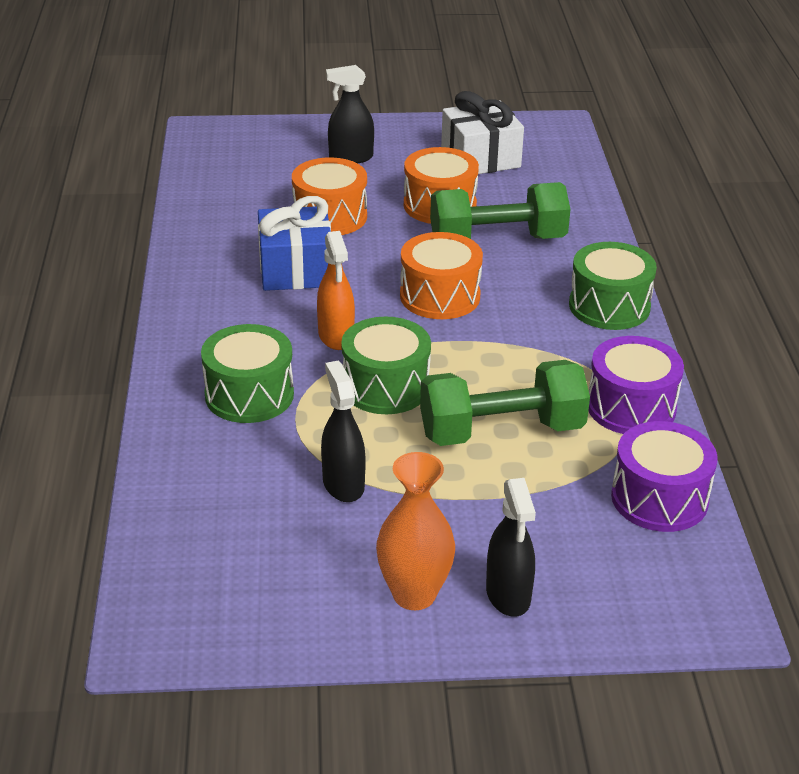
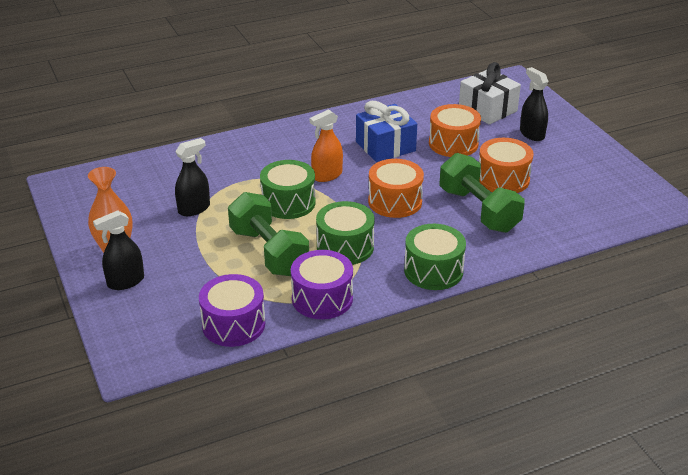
camera: 70 degrees right, 0 degrees up
(249, 395) = (255, 162): green drum -> green drum (345, 247)
(480, 158) = (582, 182): white gift -> white gift (487, 109)

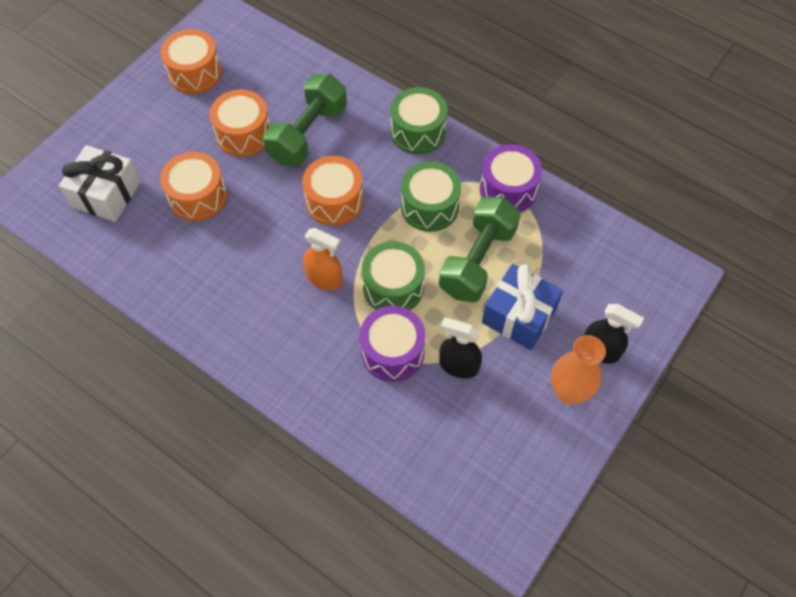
camera: 120 degrees left, 25 degrees up
(233, 324) = (584, 233): purple drum -> purple drum (392, 352)
(385, 146) = (237, 253): blue gift -> blue gift (519, 316)
(532, 134) = (142, 140): black spray bottle -> none
(593, 174) = (195, 73): none -> orange drum

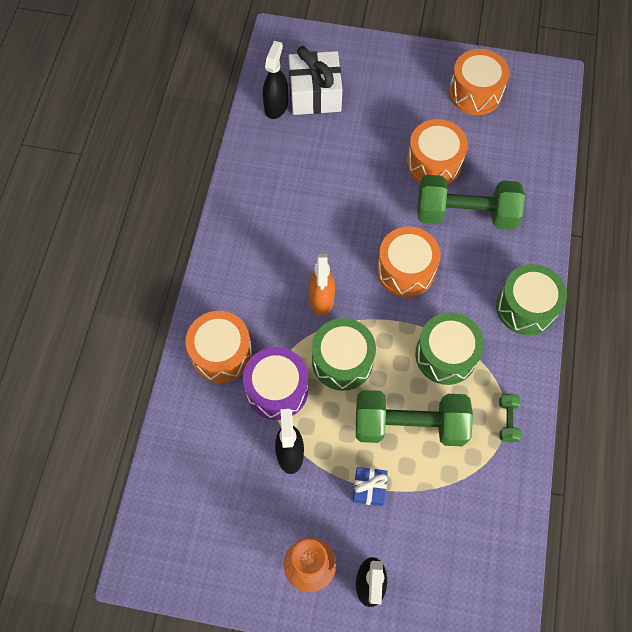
camera: 65 degrees right, 5 degrees up
(95, 232) = (276, 106): none -> black spray bottle
(198, 197) = (349, 161): orange drum -> orange drum (221, 353)
(508, 189) = (507, 420): purple drum -> green dumbbell
(519, 316) = (369, 488): blue gift -> blue gift, size x0.53

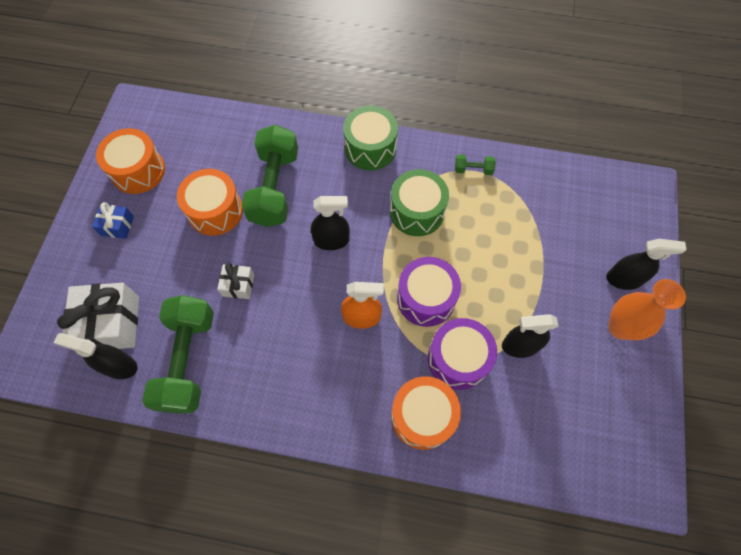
camera: 90 degrees left, 0 degrees up
(342, 361) = (426, 298): green drum -> purple drum
(353, 189) = (238, 285): none -> white gift
(369, 488) = (543, 277): blue gift -> blue gift (117, 226)
(406, 270) = (331, 240): orange drum -> black spray bottle
(409, 425) = (483, 243): green dumbbell -> green dumbbell (188, 360)

